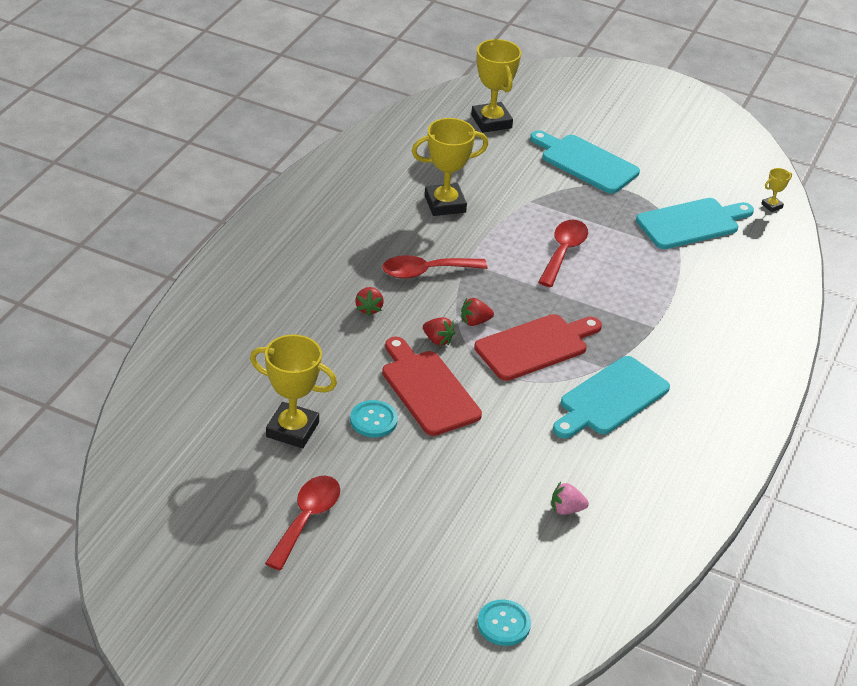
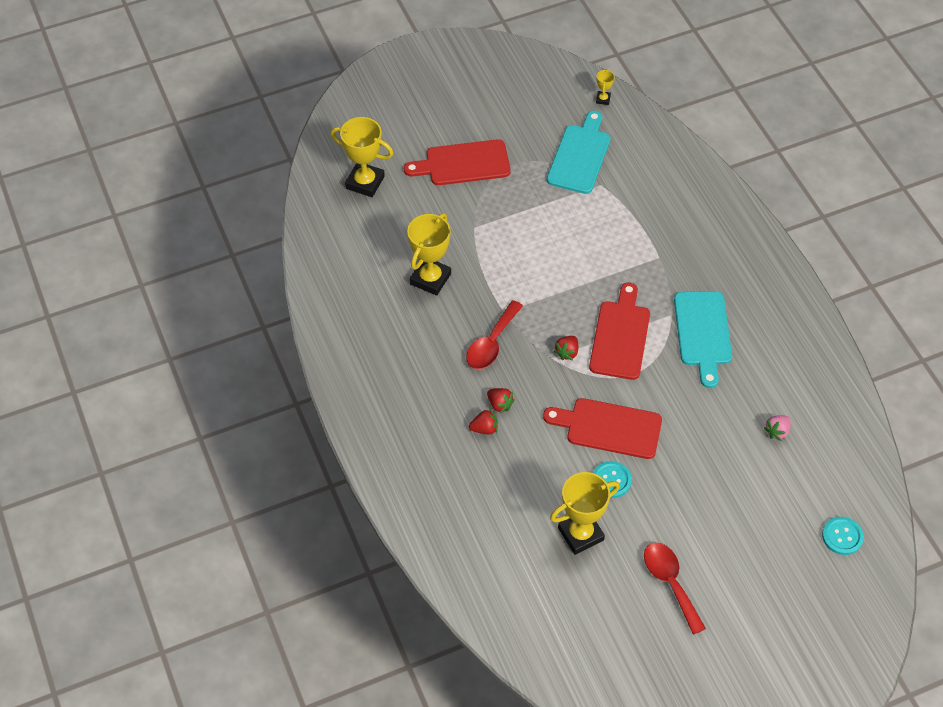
camera: 45 degrees left, 15 degrees up
(437, 340) = (566, 387): red strawberry -> red strawberry (484, 428)
(563, 252) = (543, 249): red spoon -> none
(586, 162) = (463, 163): turquoise cutting board -> red cutting board

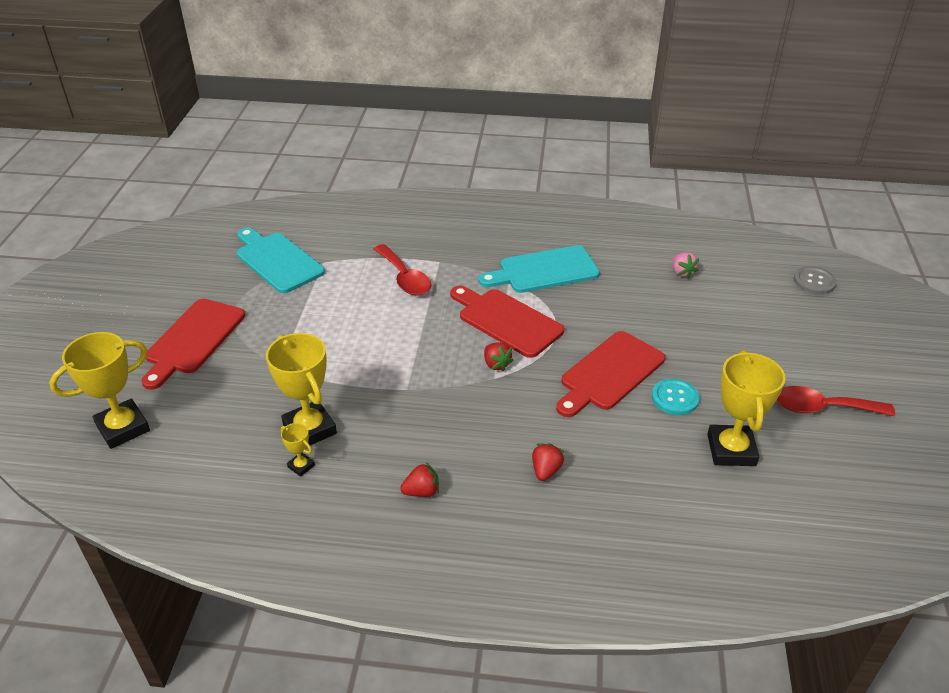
camera: 60 degrees left, 15 degrees down
(491, 343) = (438, 416): red spoon -> red spoon (404, 278)
(499, 404) = (522, 443): red strawberry -> red strawberry (422, 491)
(603, 99) = (232, 222): yellow trophy -> yellow trophy (301, 466)
(702, 333) = (544, 270): turquoise cutting board -> turquoise cutting board turned 135 degrees clockwise
(842, 536) = (814, 282): turquoise button -> grey button

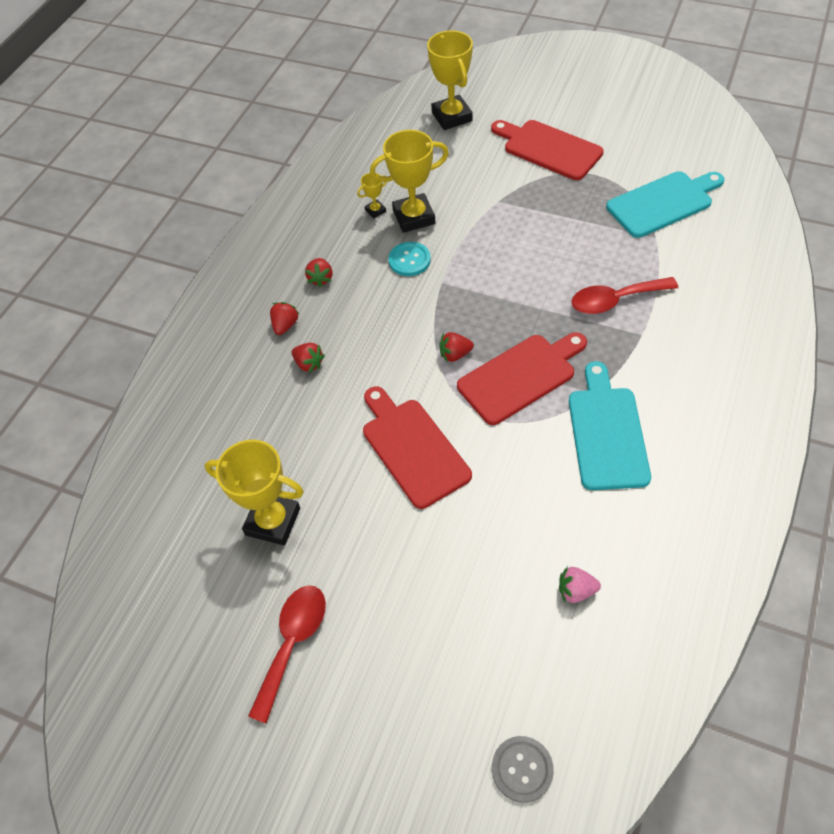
camera: 110 degrees right, 15 degrees up
(500, 506) = (285, 325): none -> red strawberry
(675, 398) = (358, 497): turquoise button -> turquoise button (409, 260)

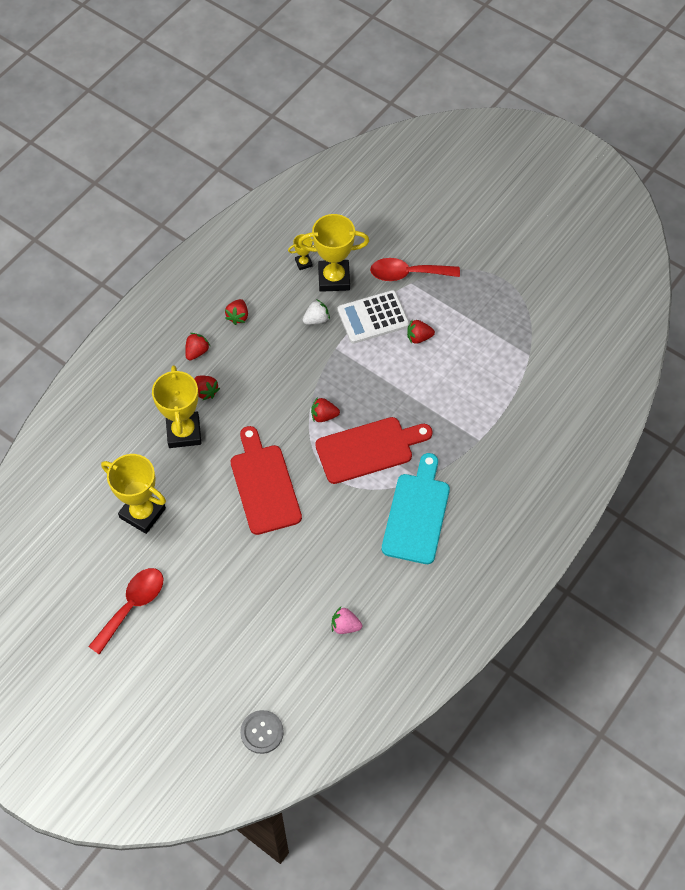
camera: 10 degrees right, 5 degrees up
(409, 260) = (316, 319): turquoise button -> white strawberry
(452, 117) = (402, 183): yellow trophy -> yellow trophy (184, 432)
(471, 243) = (373, 317): none -> white calculator
(529, 250) = (419, 337): none -> red strawberry
(549, 149) = (475, 241): red cutting board -> none
(615, 300) = (470, 404): red spoon -> red spoon (407, 274)
(663, 203) = (550, 324): turquoise cutting board -> none

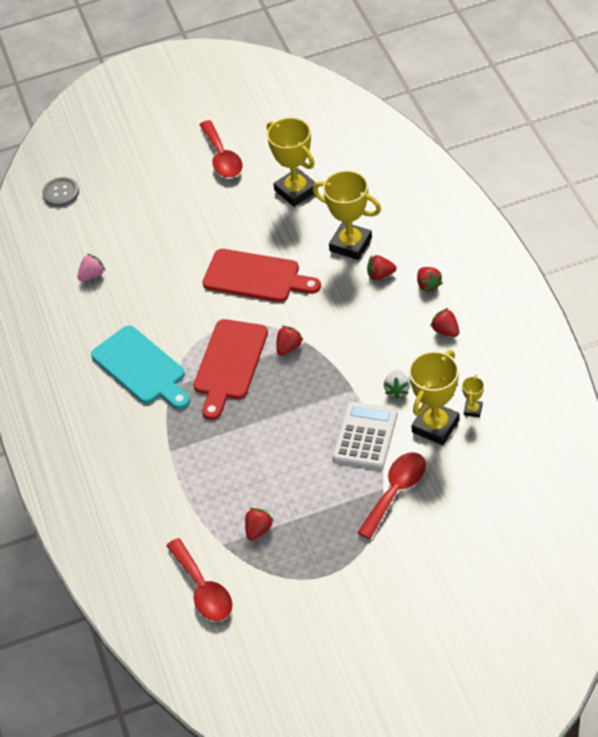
camera: 130 degrees right, 10 degrees down
(142, 513) = (296, 191): yellow trophy -> yellow trophy turned 75 degrees clockwise
(419, 337) = (314, 462): red strawberry -> red strawberry (258, 530)
(572, 346) = (203, 589): none -> red spoon

